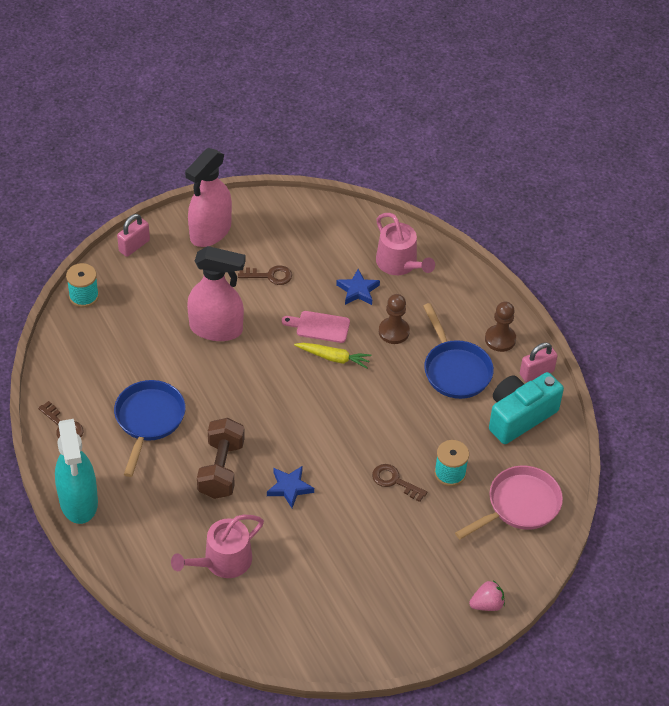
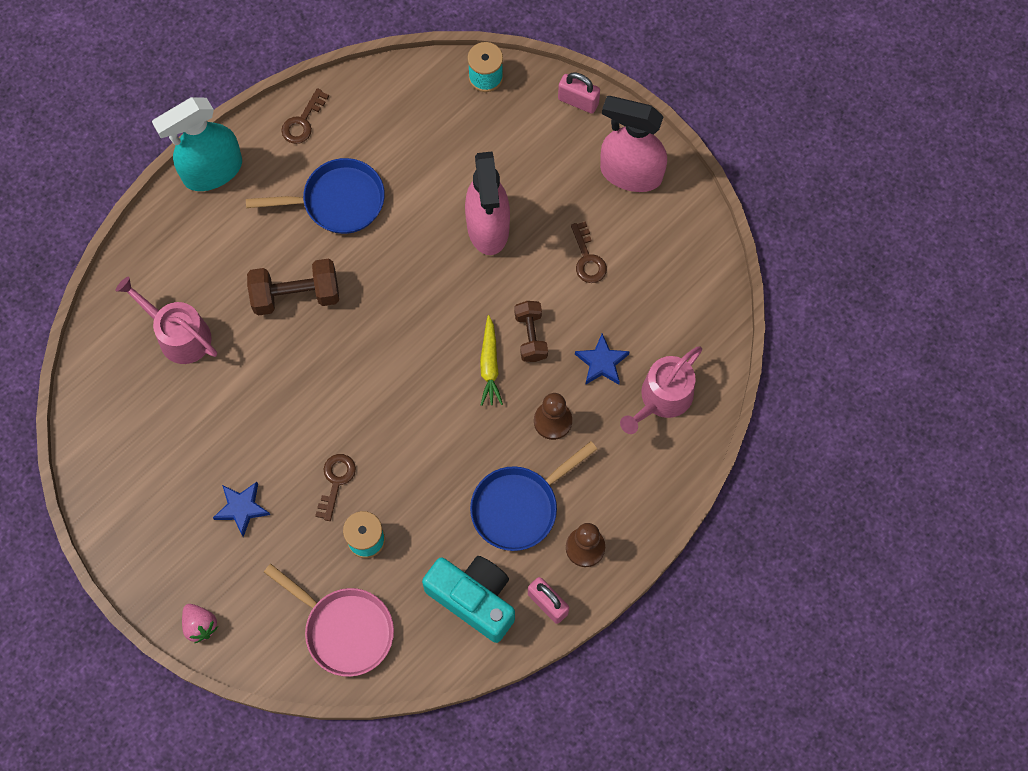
camera: 75 degrees right, 20 degrees up
(289, 488) = (293, 373): blue star -> blue star (242, 508)
(319, 326) = (531, 336): pink cutting board -> brown dumbbell

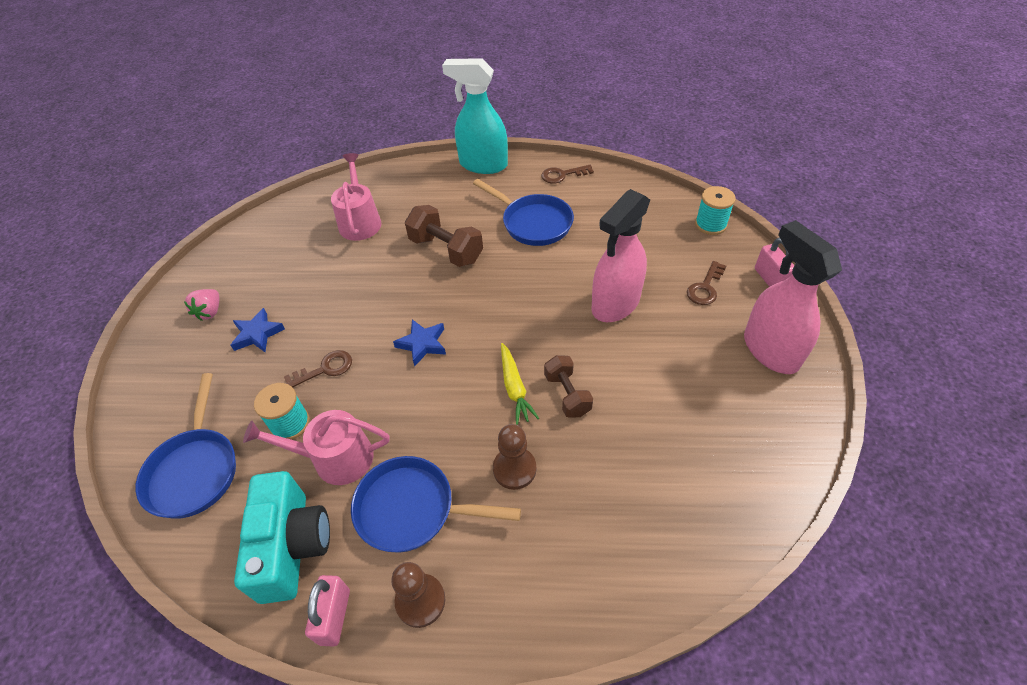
camera: 50 degrees right, 20 degrees down
(200, 625) = (140, 378): pink strawberry -> pink strawberry (210, 312)
(344, 629) = (195, 470): pink pan -> blue pan
(489, 365) = (514, 387): yellow carrot -> yellow carrot turned 60 degrees counterclockwise
(531, 336) = (567, 394): brown dumbbell -> brown dumbbell turned 60 degrees counterclockwise
(588, 258) = (672, 379): brown key -> brown key (705, 288)
(602, 362) = (603, 462): blue star -> blue star (422, 344)
(662, 398) = (628, 539): pink watering can -> pink watering can (335, 458)

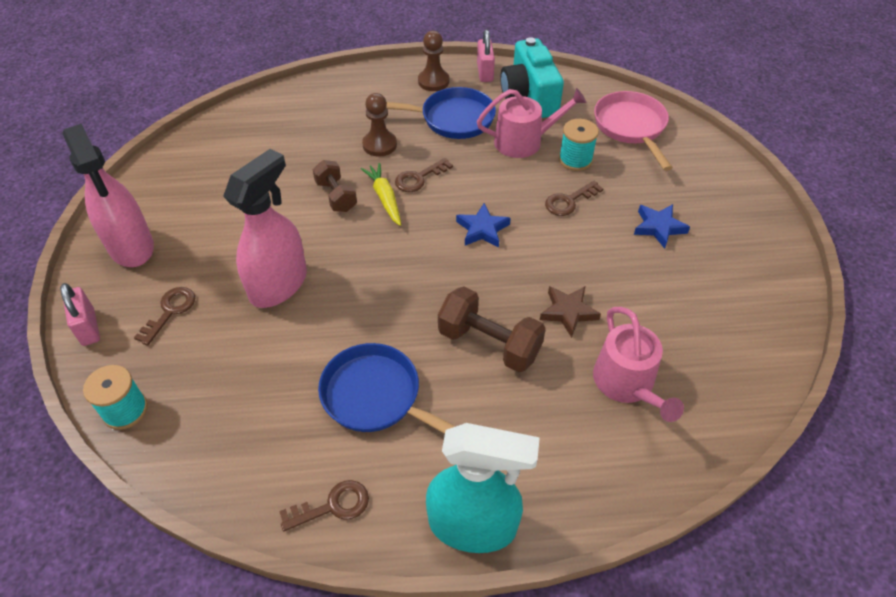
camera: 170 degrees right, 0 degrees up
(195, 470) = (631, 127): blue pan -> pink pan
(210, 312) = (729, 246): pink strawberry -> none
(377, 267) = (568, 312): none -> brown star
(474, 412) = (419, 178): none -> brown key

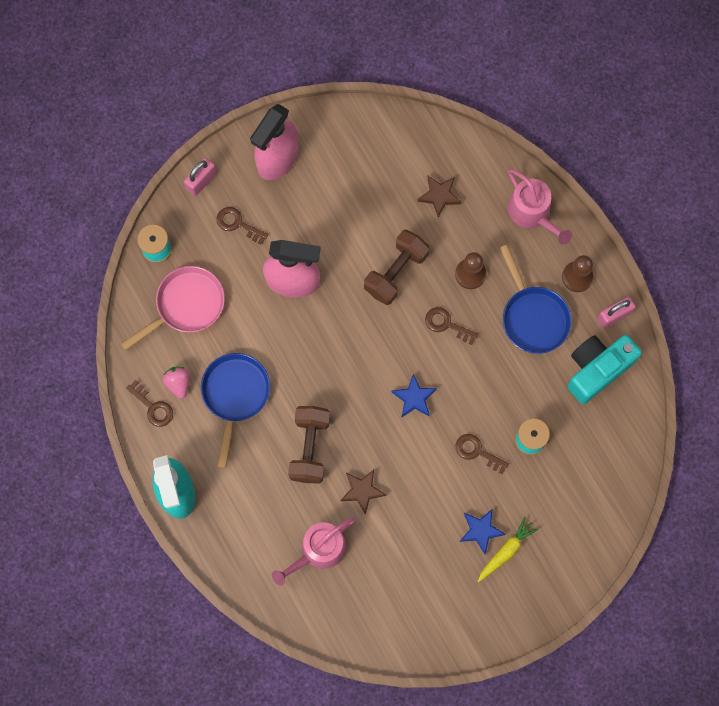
camera: 65 degrees right, 25 degrees up
(170, 311) = (237, 224): brown key -> brown key turned 150 degrees counterclockwise
(285, 139) = (439, 196): none -> brown star
(320, 458) = (178, 383): none -> pink strawberry
(336, 196) = (396, 272): brown dumbbell -> brown dumbbell, size x1.53
(385, 198) = (411, 310): yellow carrot -> yellow carrot (506, 551)
(524, 141) = (533, 389): pink watering can -> pink watering can (532, 213)
(631, 127) = (597, 472): pink pan -> pink pan (186, 305)

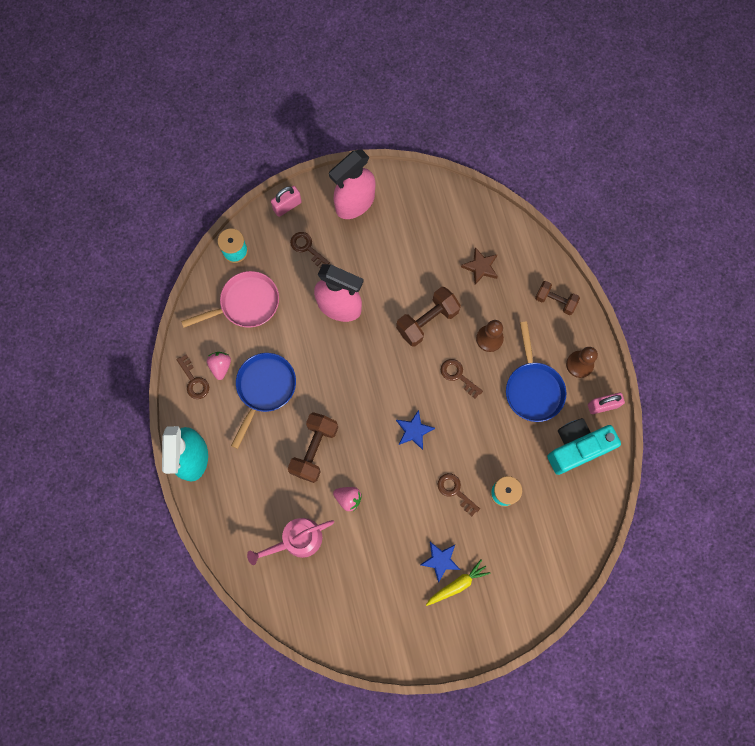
camera: 15 degrees right, 0 degrees up
(362, 491) = (348, 498): brown star -> pink strawberry
(532, 213) = (555, 301): pink watering can -> brown dumbbell

